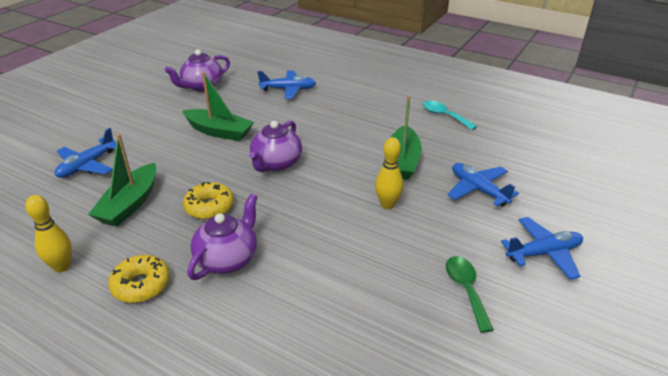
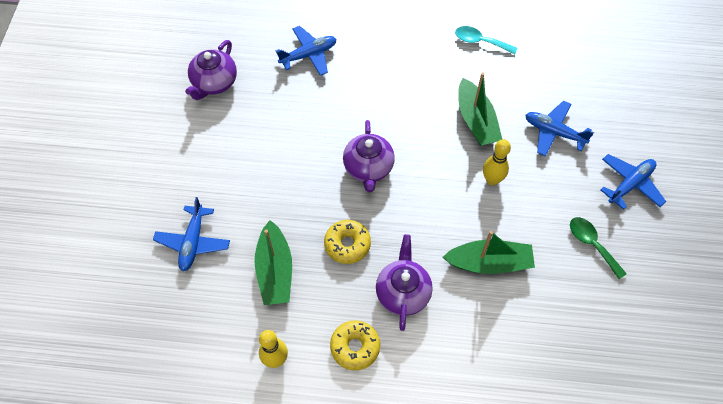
camera: 25 degrees left, 25 degrees up
(219, 132) = (284, 145): green boat -> green boat (489, 263)

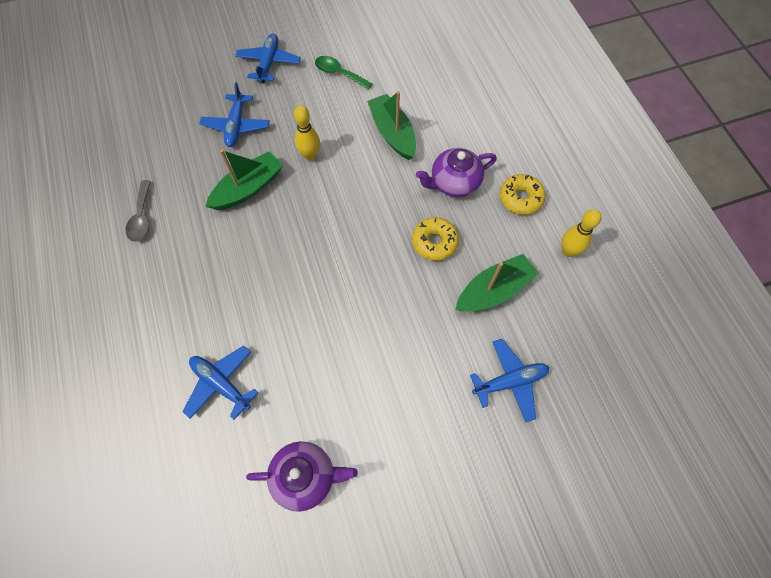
camera: 115 degrees left, 5 degrees up
(368, 168) = (345, 258): purple teapot -> none
(480, 41) = (142, 217): turquoise spoon -> grey spoon
(592, 244) = (339, 73): green spoon -> green spoon turned 90 degrees clockwise
(630, 184) = (269, 63): blue plane -> blue plane turned 75 degrees clockwise

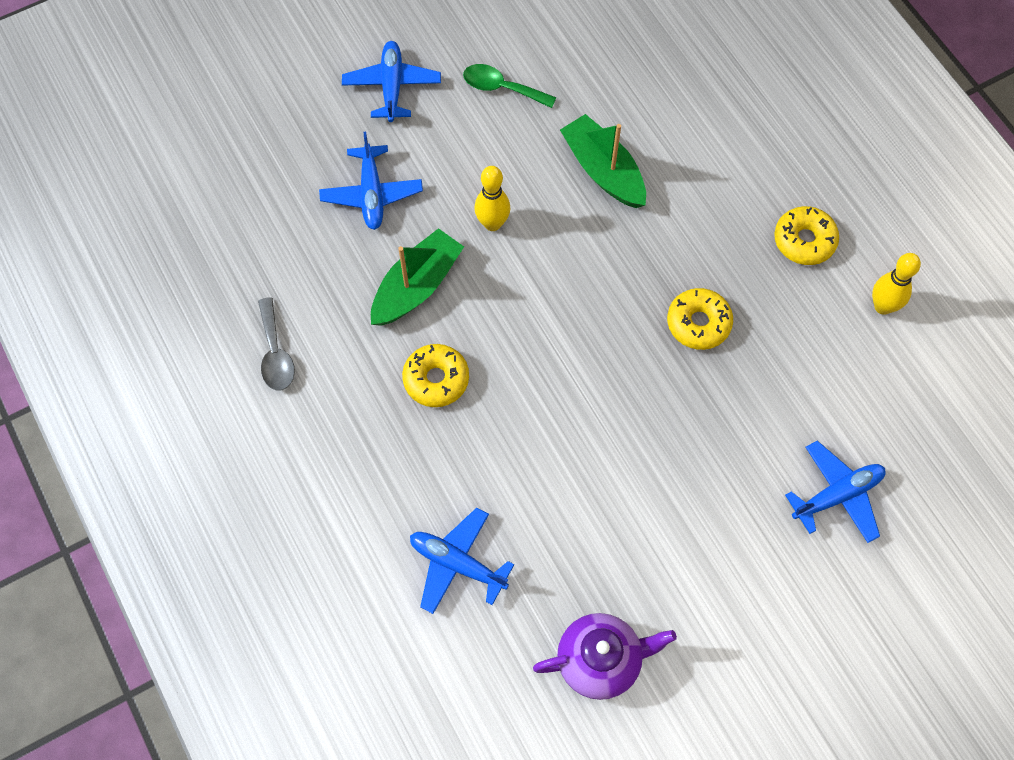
camera: 10 degrees left, 0 degrees up
(243, 251) = (436, 379): none -> yellow donut
(454, 183) = (707, 233): purple teapot -> none
(493, 290) = (792, 377): green boat -> none

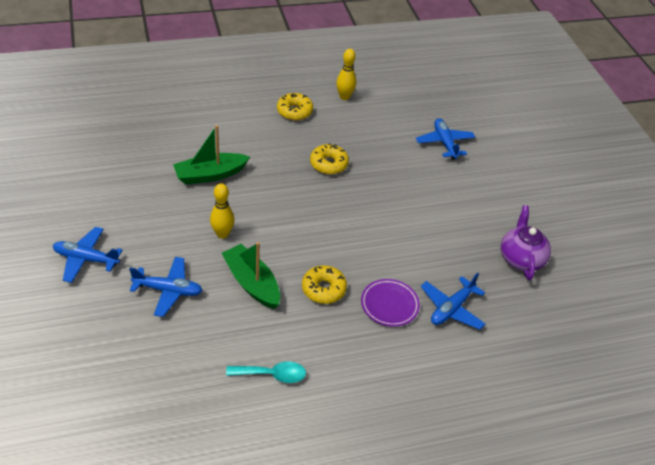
camera: 80 degrees left, 20 degrees down
(275, 353) = (272, 374): grey spoon -> turquoise spoon
(436, 474) = (389, 305): none -> purple plate
(502, 88) = (122, 204): green spoon -> none

